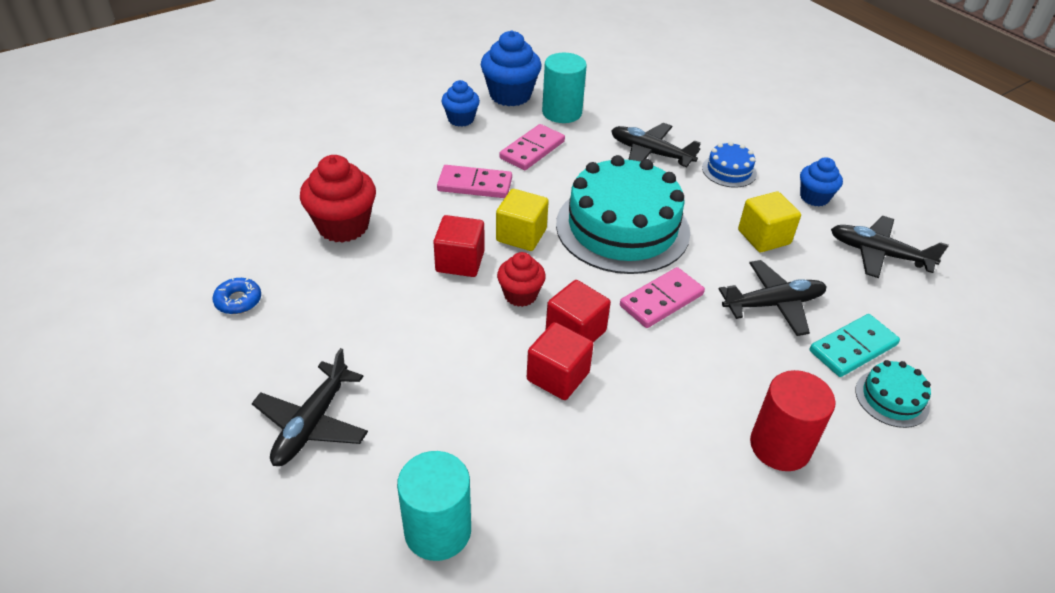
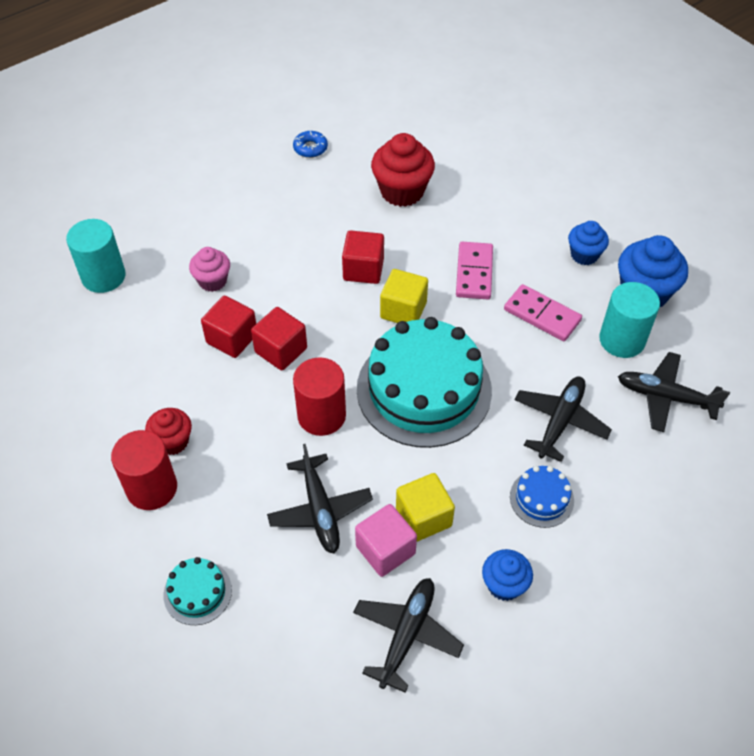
camera: 90 degrees right, 10 degrees up
(312, 423) = (194, 204): black plane -> black plane (665, 397)
(462, 398) = (212, 281): none -> pink cupcake
(520, 295) = (324, 312): red cupcake -> red cupcake (172, 441)
(661, 300) = (321, 415): pink domino -> red cylinder
(803, 262) = (385, 550): none -> pink cube
(853, 348) = (261, 572): turquoise domino -> none

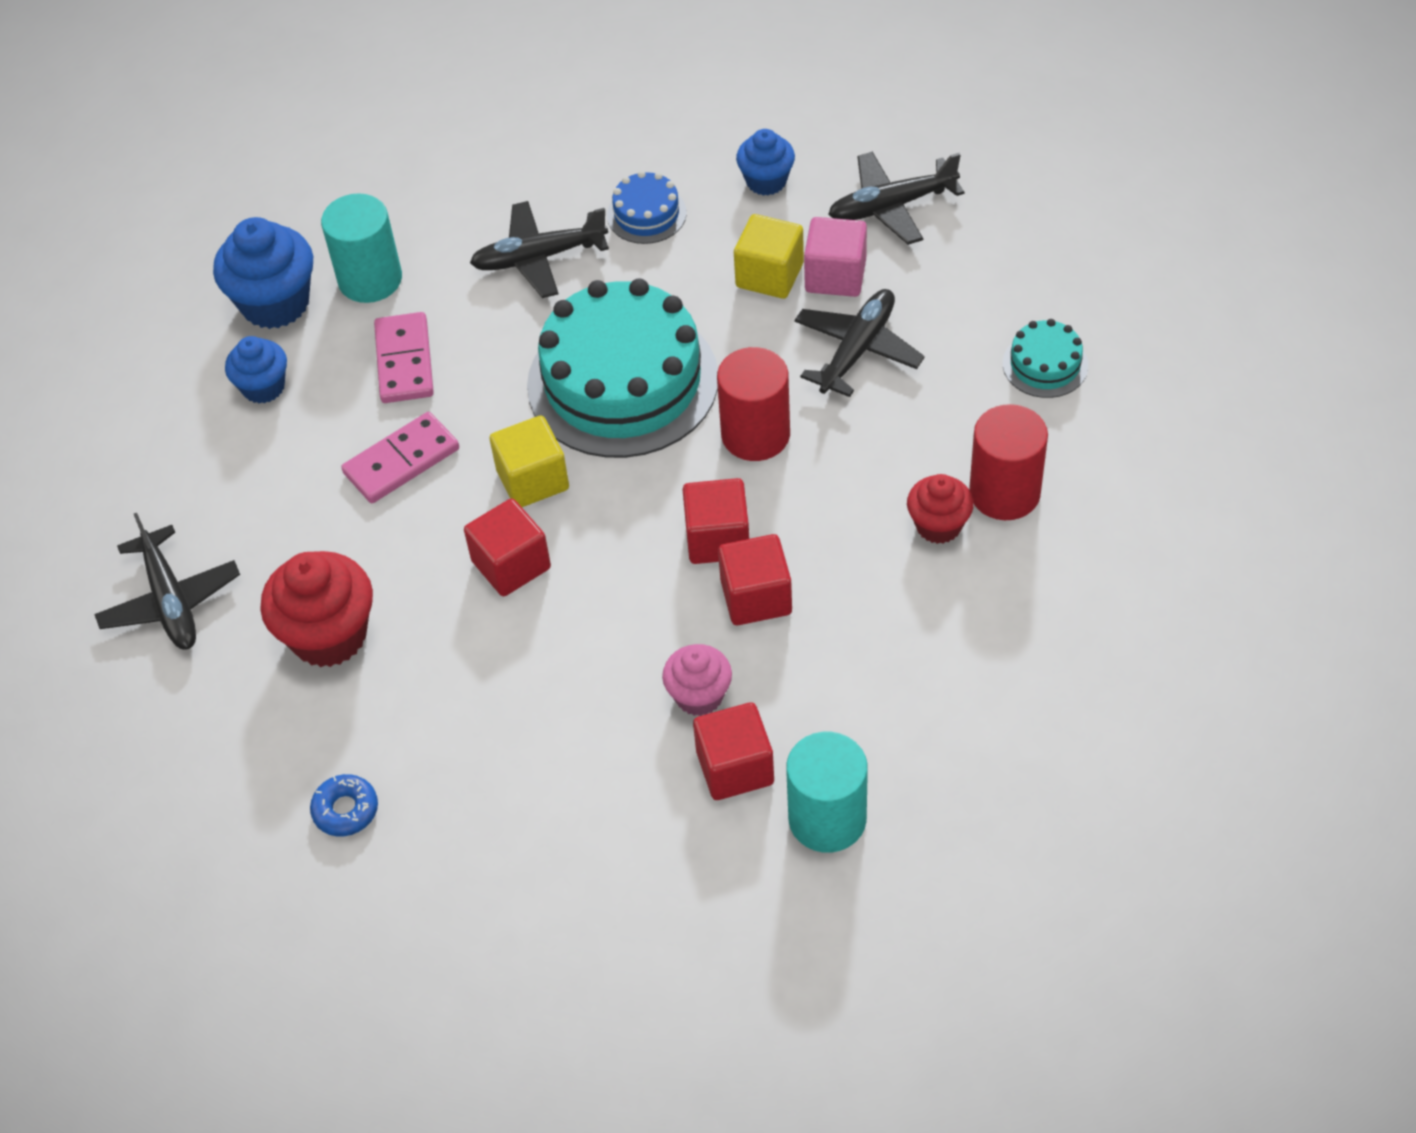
camera: 130 degrees left, 0 degrees up
(165, 266) = (735, 767): none -> red cube
(665, 397) = (416, 205): black plane -> black plane (170, 601)

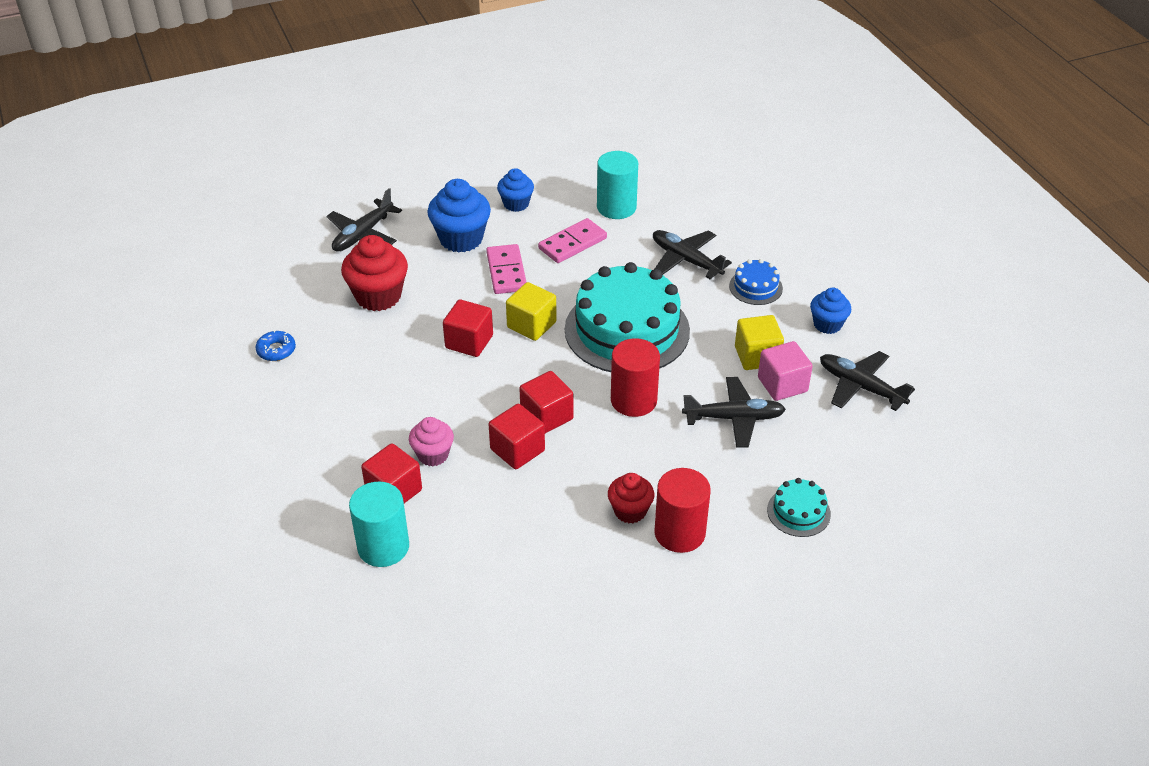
camera: 55 degrees right, 10 degrees down
(275, 303) = (572, 183): blue cupcake -> blue cupcake (461, 239)
(401, 461) = (506, 272): pink domino -> pink domino turned 60 degrees clockwise

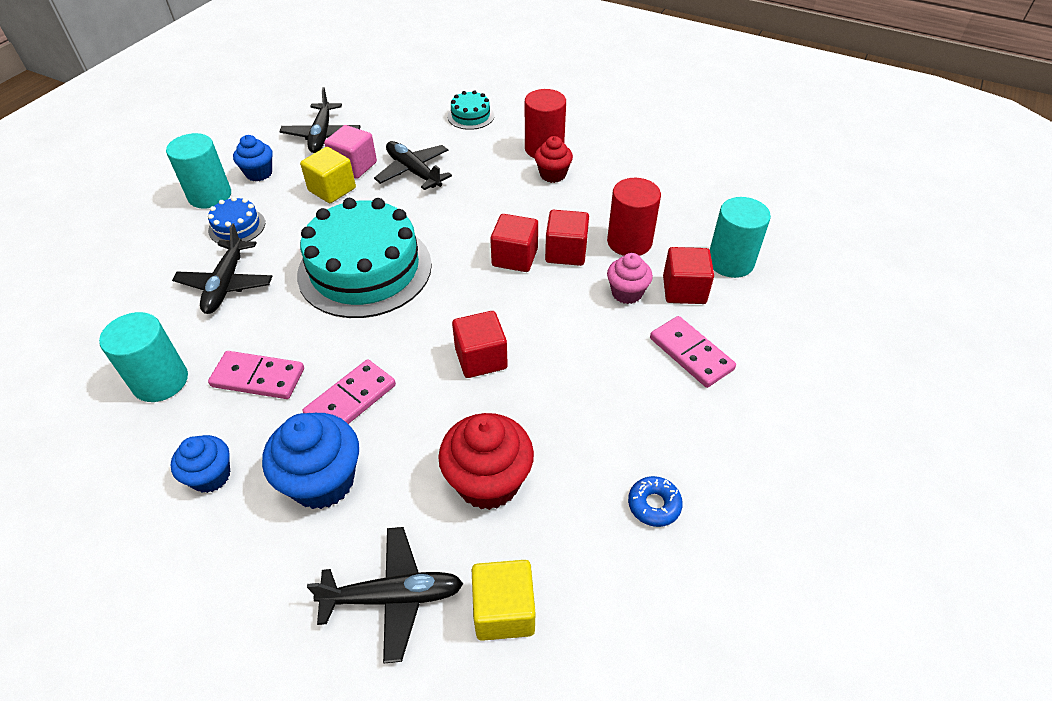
camera: 130 degrees left, 5 degrees up
(339, 447) = (691, 354): none -> pink domino
(531, 325) = (416, 331): yellow cube -> yellow cube (504, 610)
(633, 400) = (447, 224): red cylinder -> red cylinder (629, 242)
(818, 287) = (210, 195): none -> turquoise cylinder

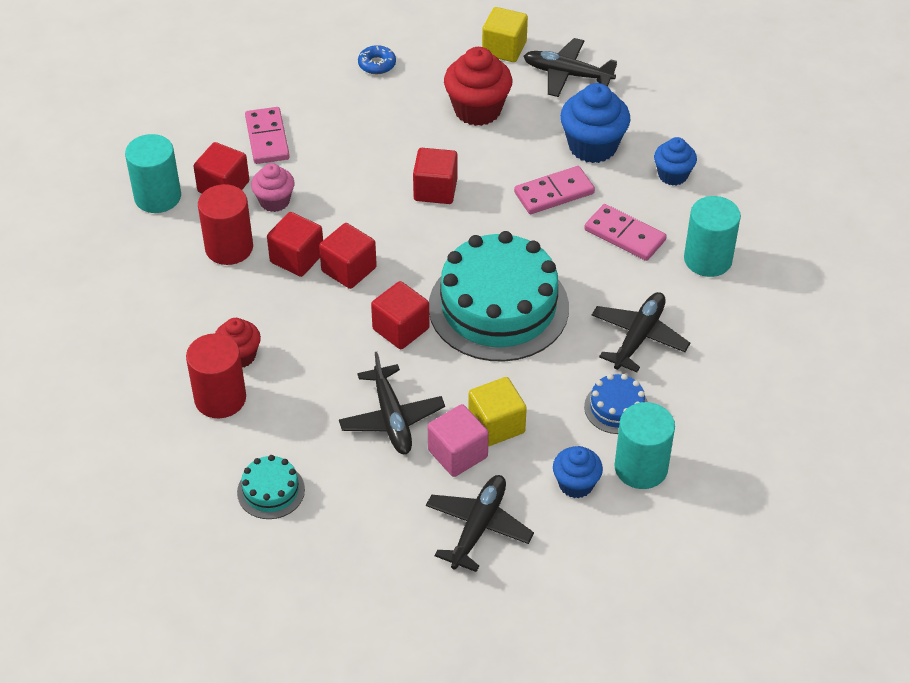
camera: 155 degrees left, 0 degrees up
(441, 227) = (401, 329): none -> red cube

